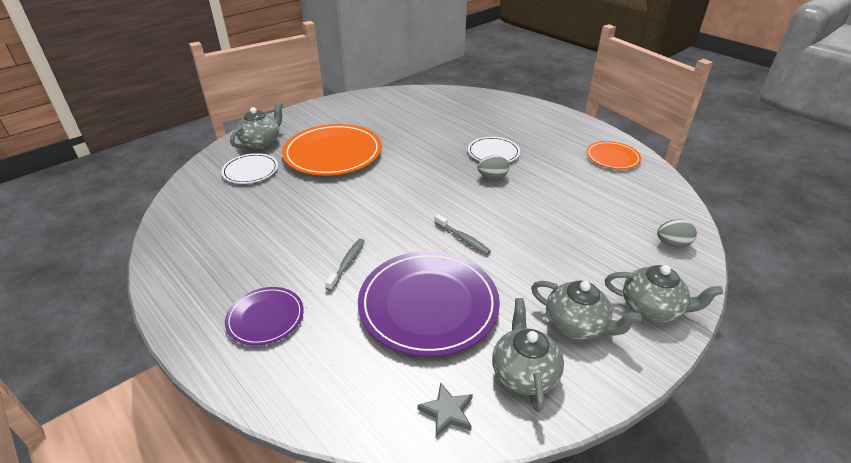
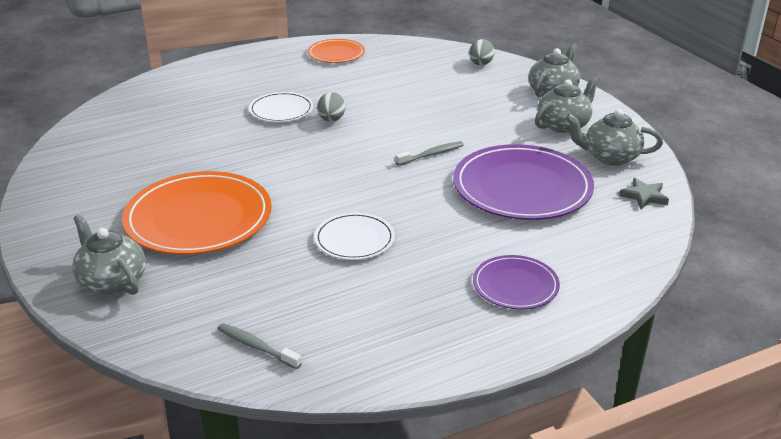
camera: 75 degrees left, 5 degrees down
(250, 171) = (195, 293): white plate -> white plate (354, 239)
(347, 263) = (444, 227): grey toothbrush -> grey toothbrush (256, 346)

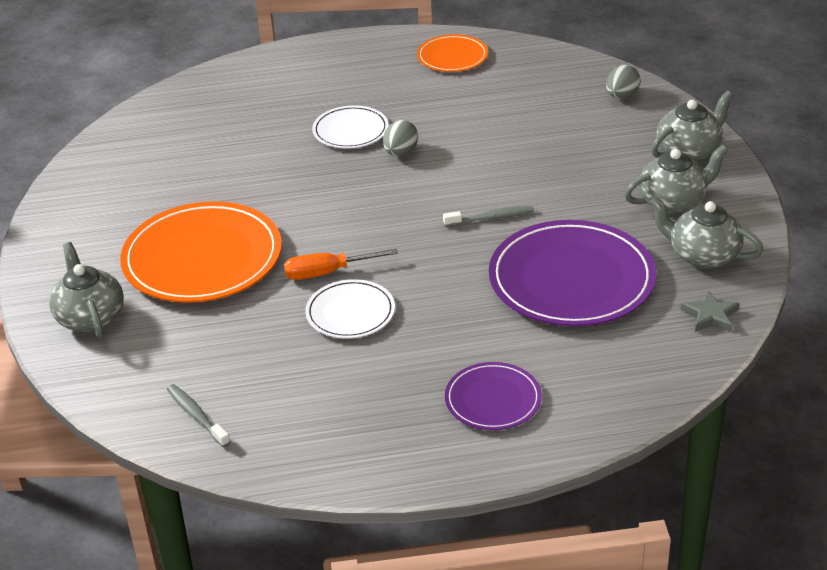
camera: 20 degrees right, 5 degrees up
(317, 213) = (326, 273): none -> orange screwdriver

